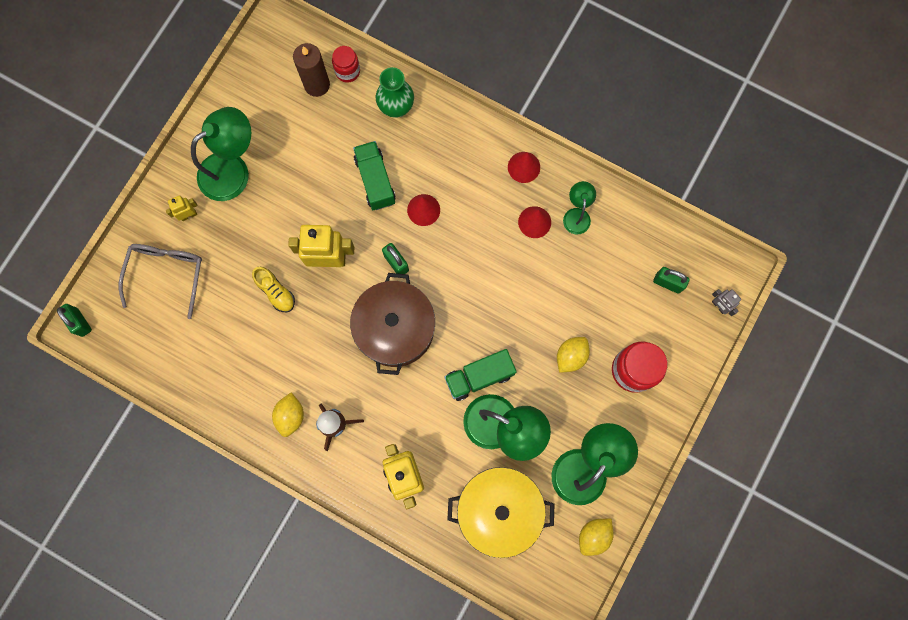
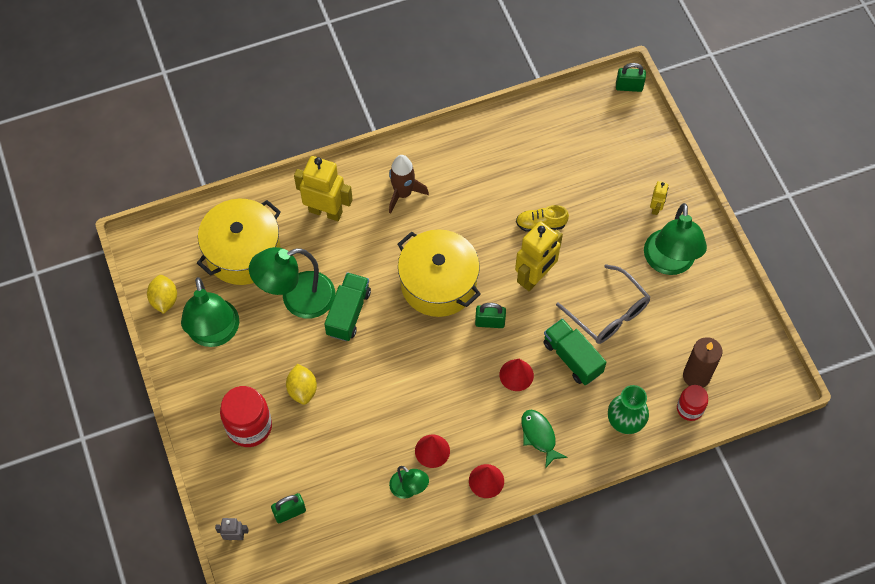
camera: 130 degrees right, 15 degrees down
(166, 274) = (619, 163): grey glasses -> grey glasses (608, 313)
(290, 416) = (437, 169): yellow lemon -> none
(375, 181) = (572, 358): green truck -> green truck turned 150 degrees counterclockwise
(395, 328) = (438, 283): brown pot -> yellow pot
(458, 157) = (539, 436): none -> green fish

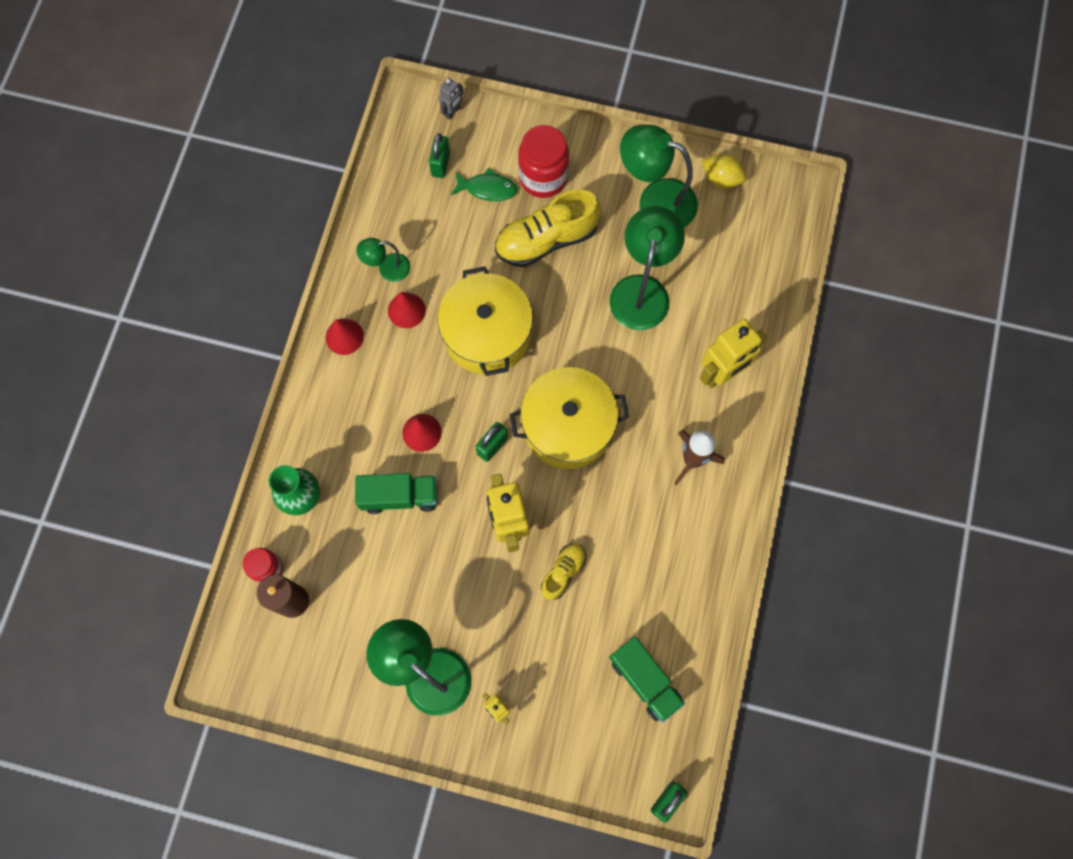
camera: 125 degrees right, 10 degrees up
(243, 252) = (726, 272): yellow pot -> yellow pot (487, 334)
(302, 390) = (546, 240): yellow lemon -> yellow shoe
(348, 313) = (595, 325): green truck -> green truck (644, 680)
(539, 436) = (349, 410): green fish -> green fish (487, 189)
(608, 313) = (418, 566): grey glasses -> none

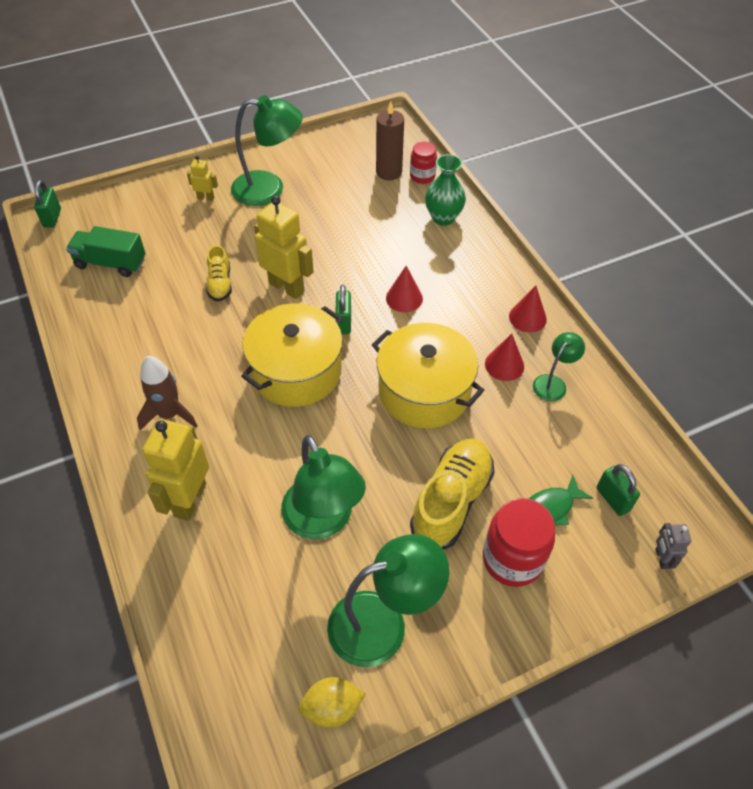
camera: 140 degrees right, 20 degrees down
(400, 496) = (379, 256): green truck -> none

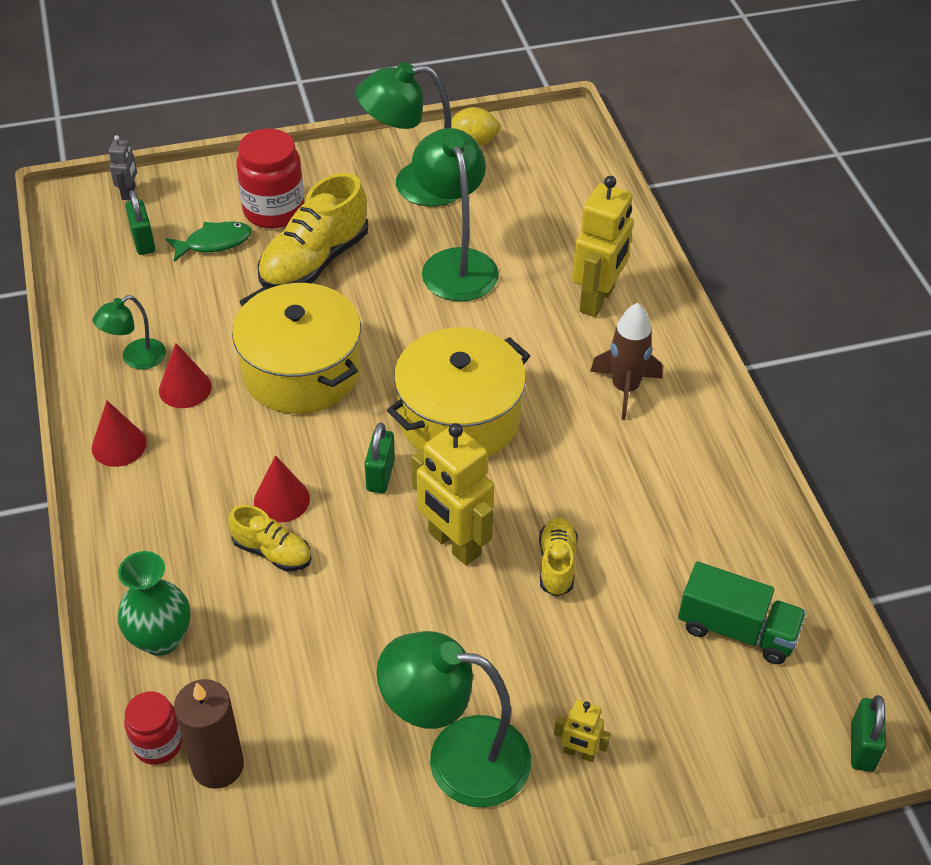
camera: 170 degrees left, 5 degrees down
(398, 268) = (272, 552): none -> yellow shoe

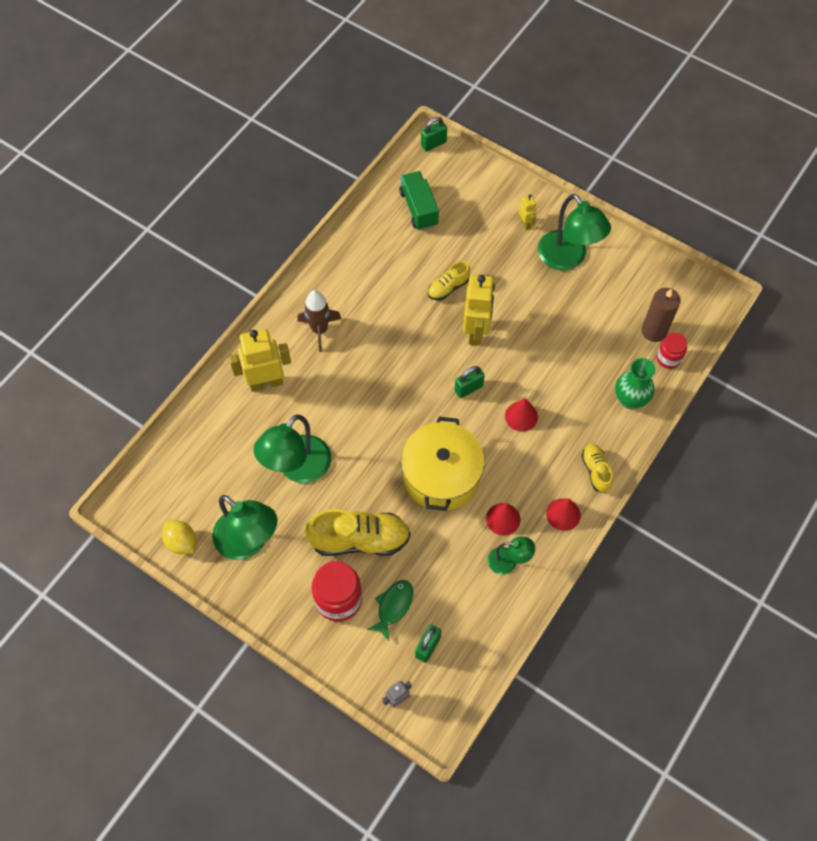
camera: 130 degrees left, 15 degrees up
(214, 243) = (393, 606): green fish -> green fish turned 90 degrees clockwise
(272, 552) = (550, 396): yellow shoe -> yellow shoe (595, 471)
(459, 418) = (404, 383): yellow pot -> none

